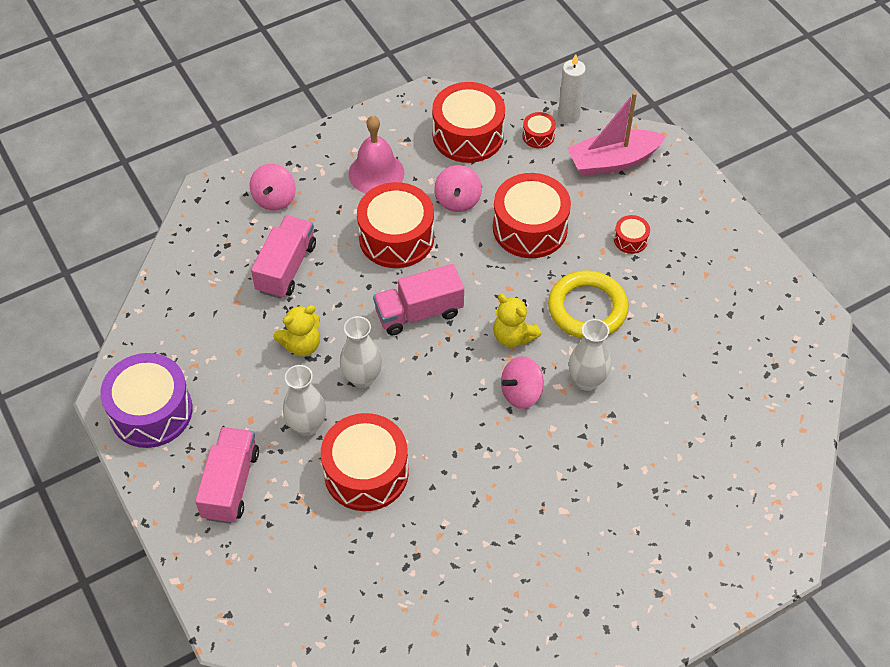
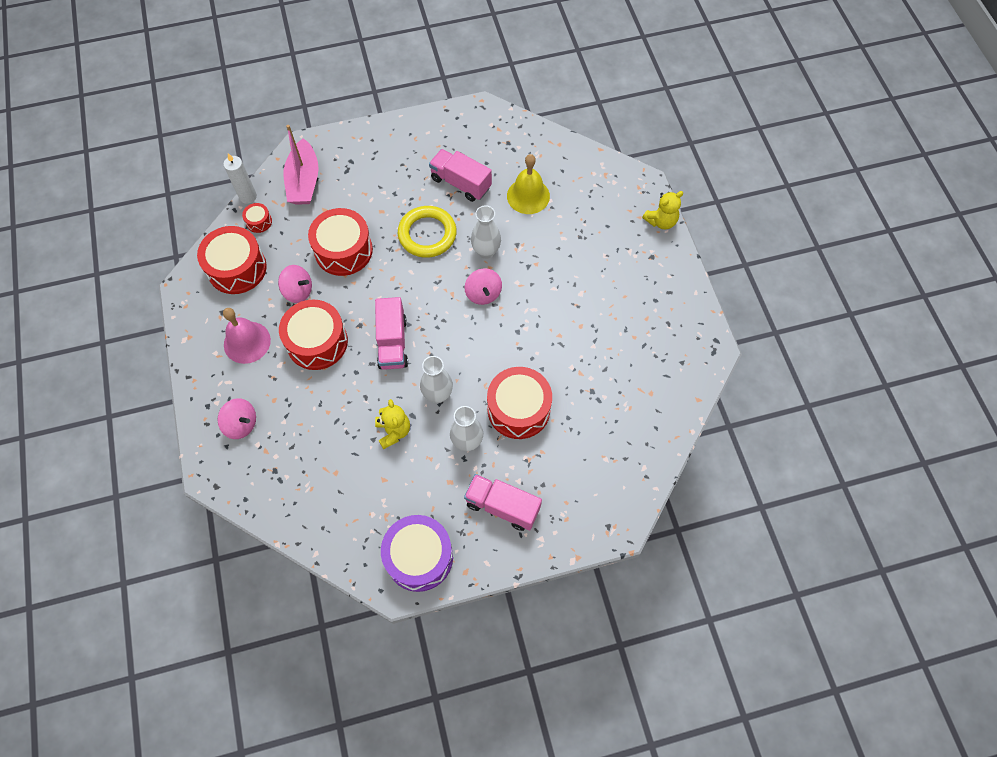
camera: 75 degrees left, 10 degrees up
(286, 268) = (316, 428): pink truck -> pink truck (461, 183)
(513, 336) = (434, 286): yellow teddy bear -> yellow teddy bear (661, 221)
(630, 240) = (378, 191): red drum -> none
(696, 410) = (528, 196): none -> yellow bell

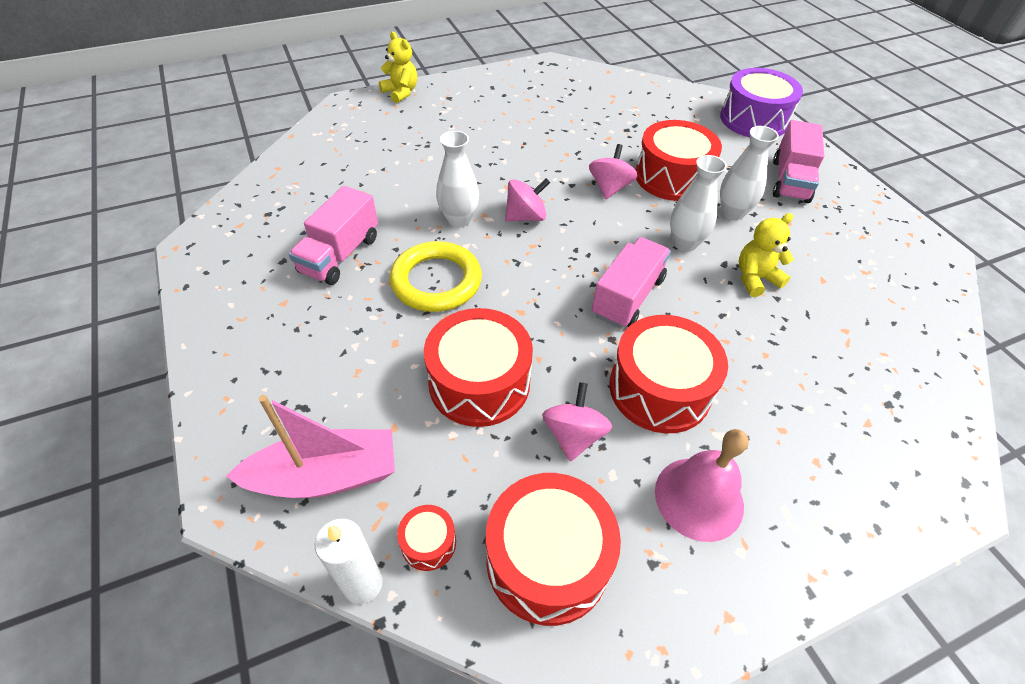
camera: 100 degrees left, 15 degrees down
(241, 424) = (847, 469): pink spinning top -> pink spinning top (609, 188)
(392, 342) = (627, 297): pink truck -> pink truck turned 45 degrees counterclockwise
(419, 557) = (890, 237): purple drum -> purple drum (753, 120)
(528, 196) = (364, 189): yellow bell -> none

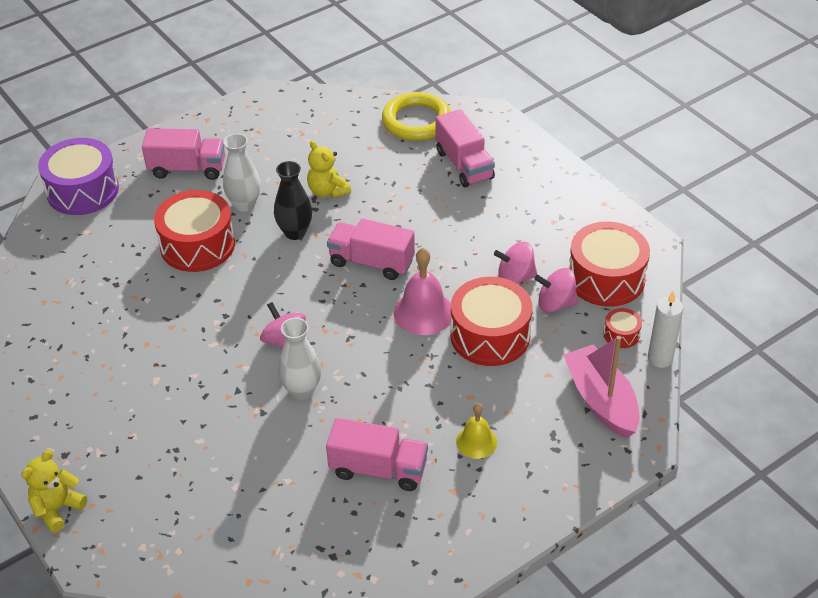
camera: 100 degrees left, 5 degrees down
(331, 334) = (476, 442): none -> yellow bell
(436, 281) = (391, 387): yellow ring -> yellow ring (416, 121)
(609, 188) = (225, 287): pink spinning top -> pink spinning top (555, 304)
(659, 389) = (459, 238): red drum -> none
(684, 243) = (295, 232): white vase -> black vase
(699, 498) = (537, 216): pink bell -> pink bell (423, 312)
(818, 429) = (464, 165): none -> pink truck

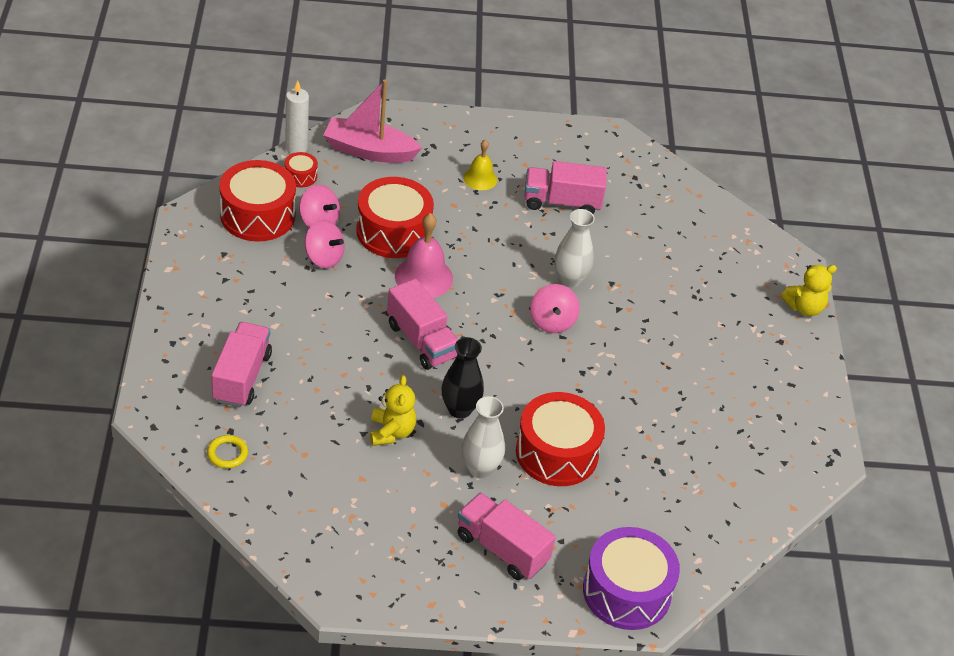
camera: 150 degrees left, 0 degrees up
(378, 469) = (562, 202): pink truck -> pink truck turned 45 degrees counterclockwise
(416, 121) = (227, 454): yellow ring -> yellow ring, size x0.47
(601, 400) = (369, 151): pink boat -> pink boat turned 90 degrees clockwise

